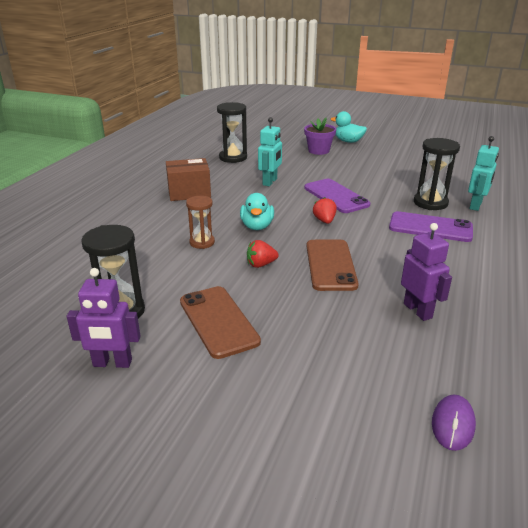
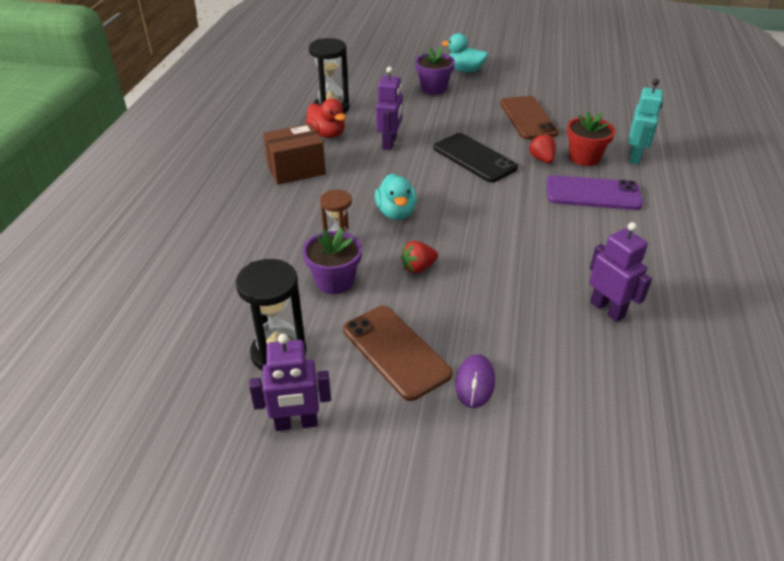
camera: 10 degrees left, 10 degrees up
(188, 267) = (334, 281): none -> purple flower pot
(223, 173) = (327, 134): none -> red duck
(270, 182) = (390, 143): turquoise robot -> purple robot
(324, 221) = (472, 196): red strawberry -> red strawberry (541, 159)
(330, 265) = (497, 259): brown phone -> brown phone (528, 118)
(336, 196) = (474, 158): purple phone -> black phone
(430, 203) = (584, 157): black hourglass -> red flower pot
(453, 424) = (675, 444): purple mouse -> purple mouse (475, 383)

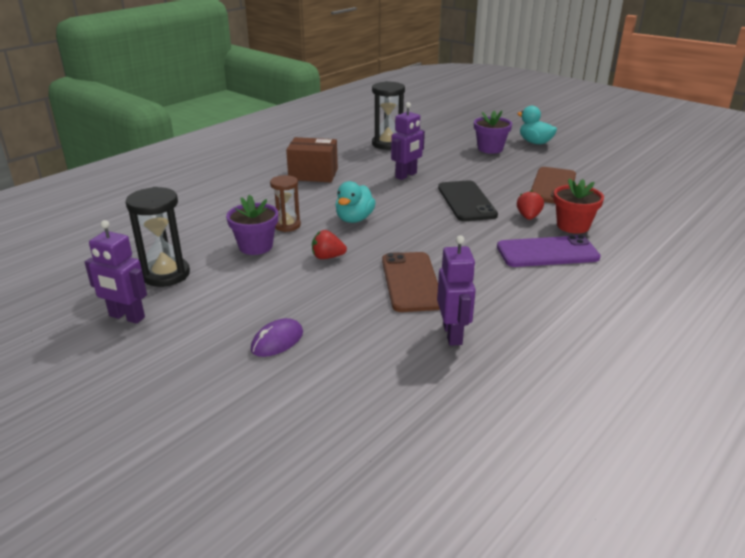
camera: 30 degrees right, 10 degrees down
(327, 134) = (363, 159): red duck -> none
(396, 351) = (244, 301): brown phone -> brown phone (411, 282)
(593, 193) = (547, 252): purple phone -> purple phone turned 45 degrees counterclockwise
(635, 157) = (628, 238): turquoise robot -> none

